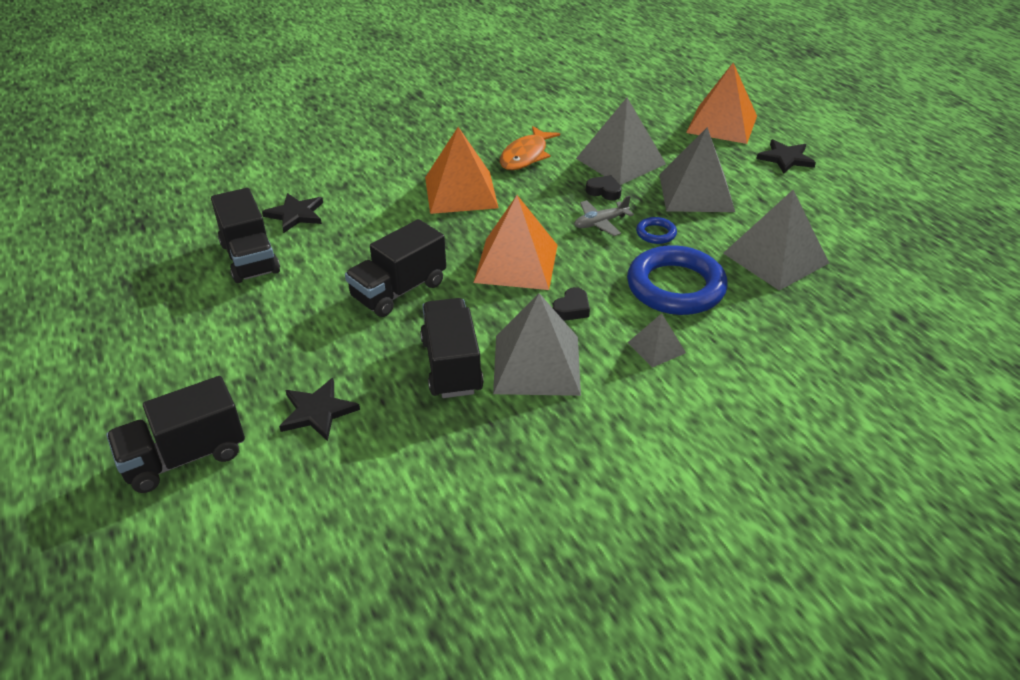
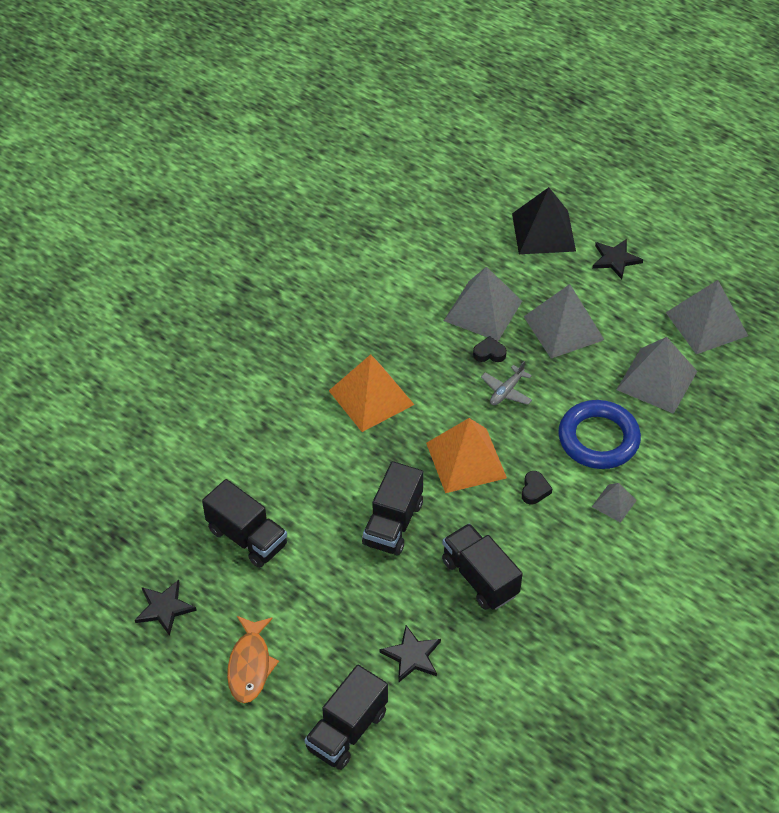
camera: 25 degrees left, 10 degrees up
(296, 214) = (248, 475): black star -> black star (164, 608)
(526, 155) = (399, 332): orange fish -> orange fish (250, 665)
(537, 364) = (539, 552): grey pyramid -> grey pyramid (706, 324)
(656, 233) = (555, 387): blue ring -> none
(722, 124) = (543, 232): orange pyramid -> black pyramid

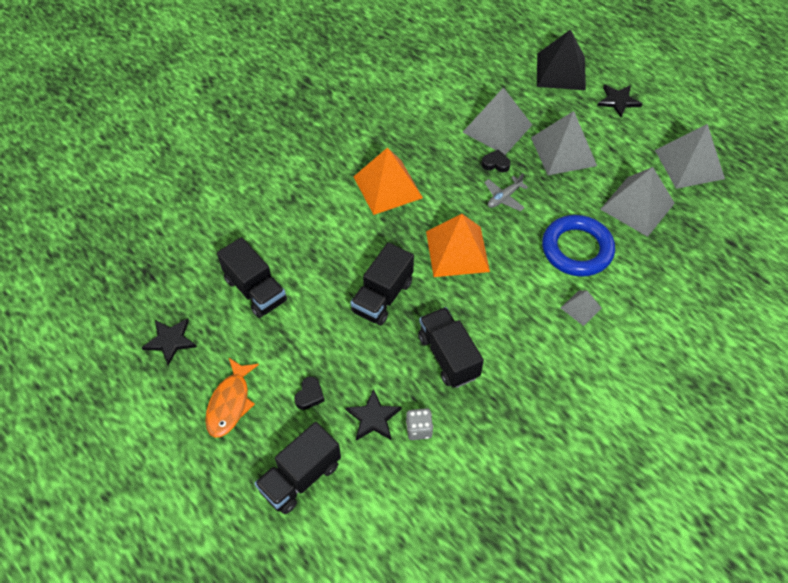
camera: 10 degrees right, 5 degrees up
(464, 660) = (419, 429): none -> grey dice
(534, 490) = (512, 286): black heart -> black heart (309, 395)

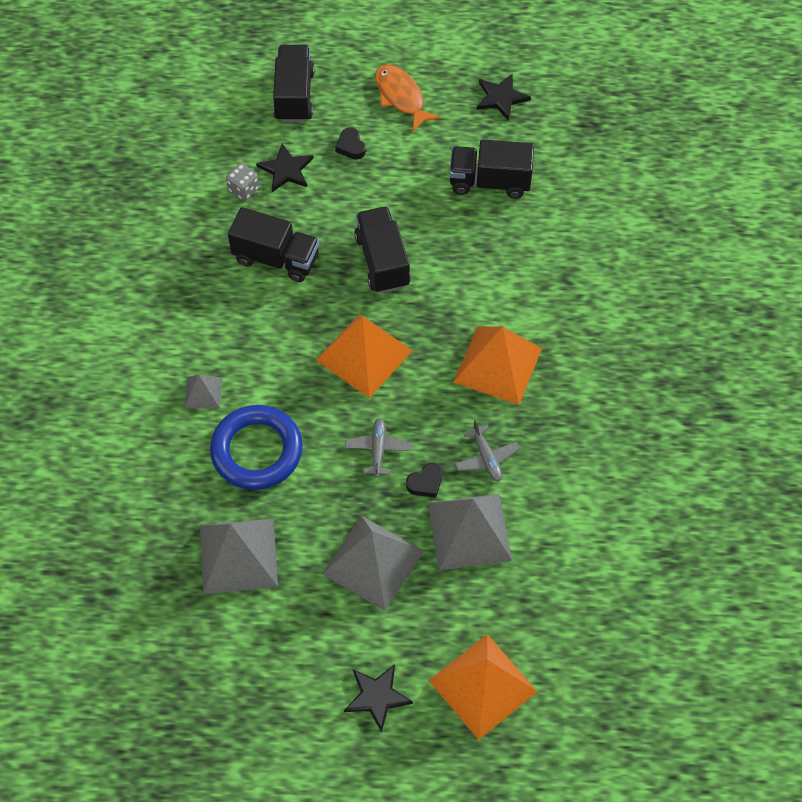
camera: 135 degrees right, 5 degrees up
(449, 151) = (486, 458): none -> grey plane
(561, 71) = (482, 685): black pyramid -> orange pyramid
(689, 164) = (225, 666): grey pyramid -> none

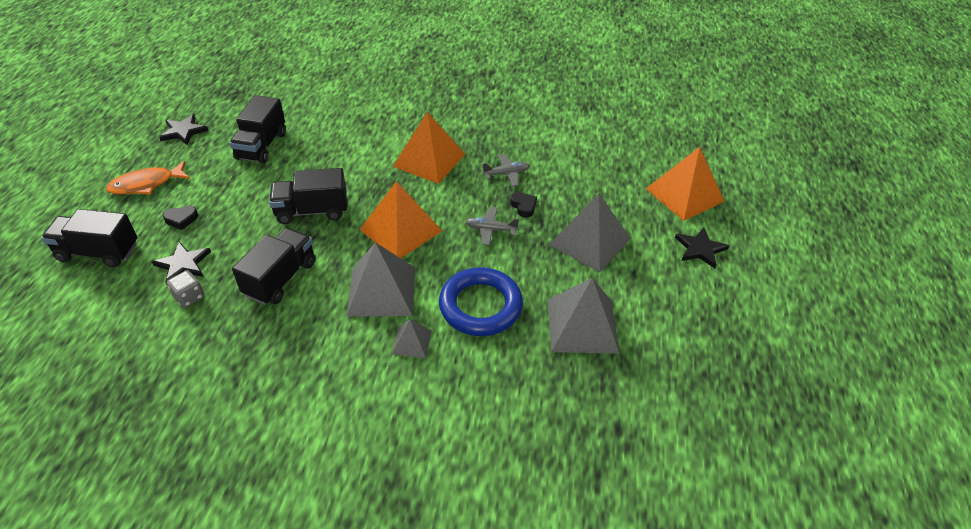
camera: 85 degrees left, 15 degrees down
(469, 531) = (565, 188): grey pyramid -> grey pyramid (382, 291)

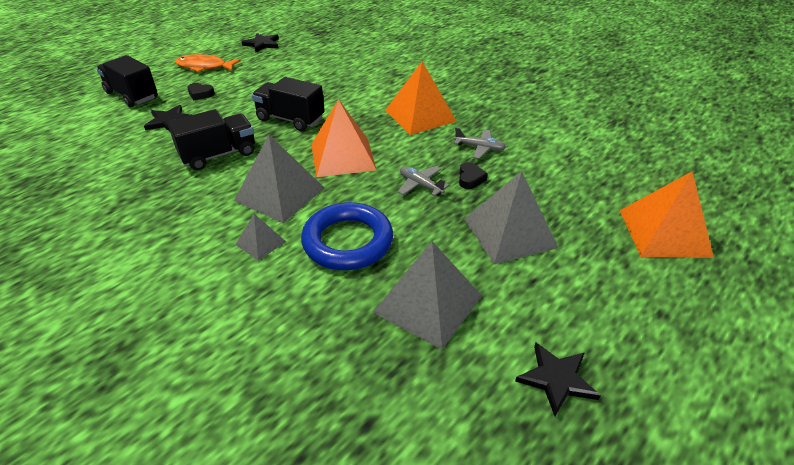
camera: 35 degrees right, 5 degrees down
(189, 297) = (149, 142): grey dice -> none
(261, 146) = (302, 67): black truck -> none
(700, 249) = (637, 292): black star -> black star (556, 379)

